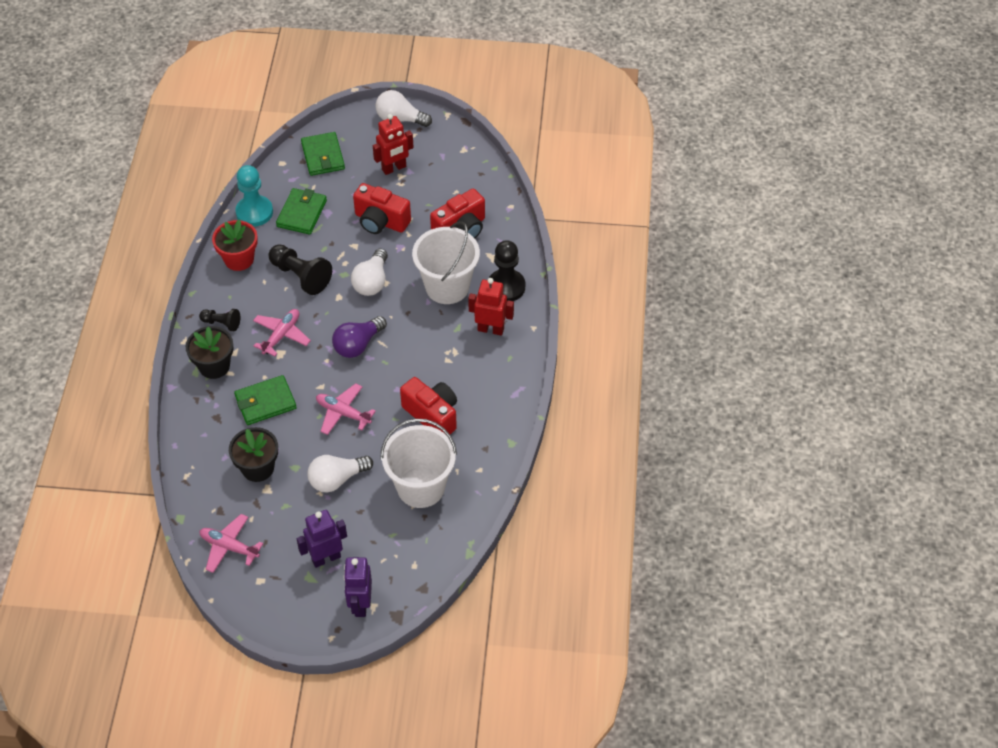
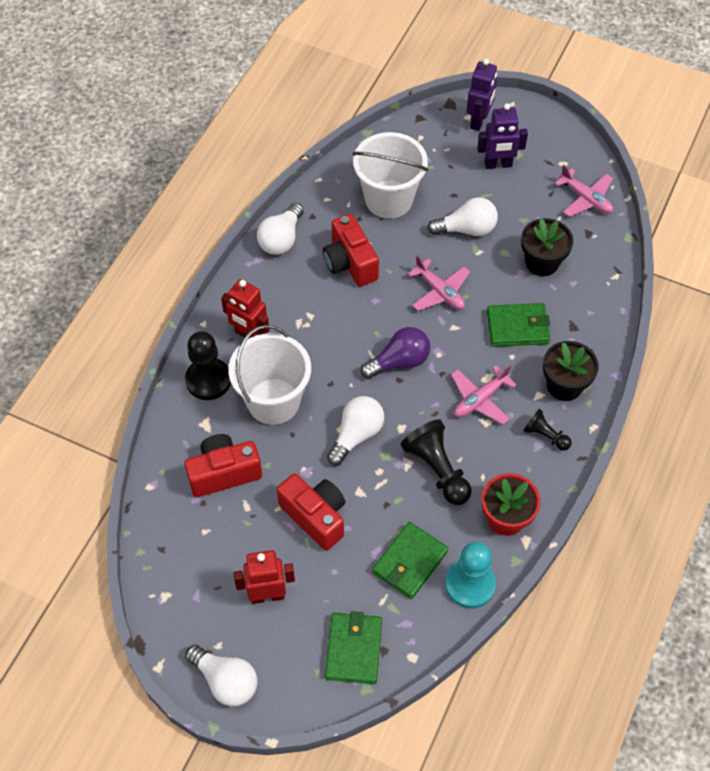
camera: 160 degrees left, 5 degrees up
(503, 418) = (281, 239): none -> white light bulb

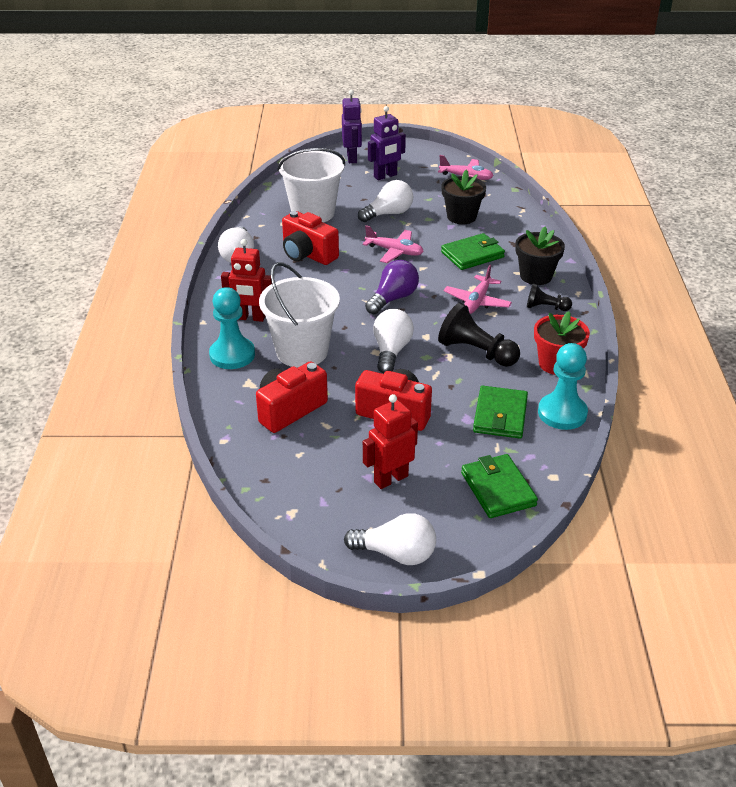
camera: 25 degrees left, 20 degrees down
(208, 380) = (232, 355): black pawn -> turquoise pawn

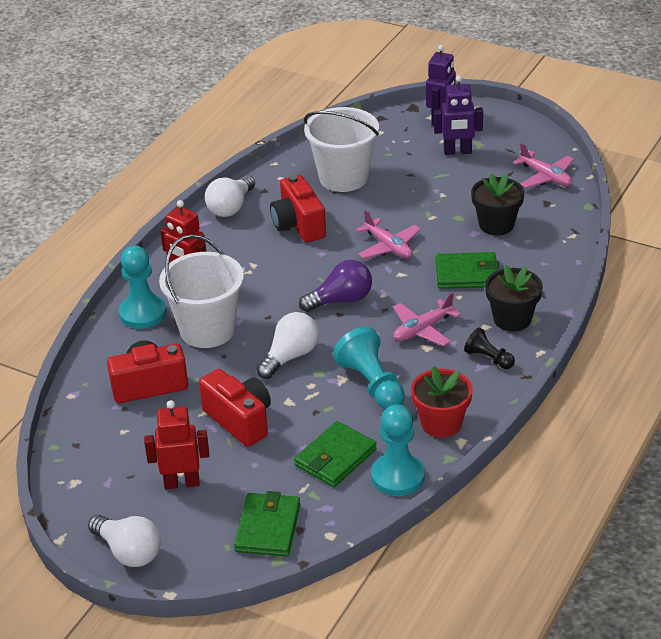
camera: 30 degrees right, 0 degrees up
(388, 214) = (421, 200): white light bulb -> none
(476, 352) = (372, 384): black pawn -> turquoise pawn

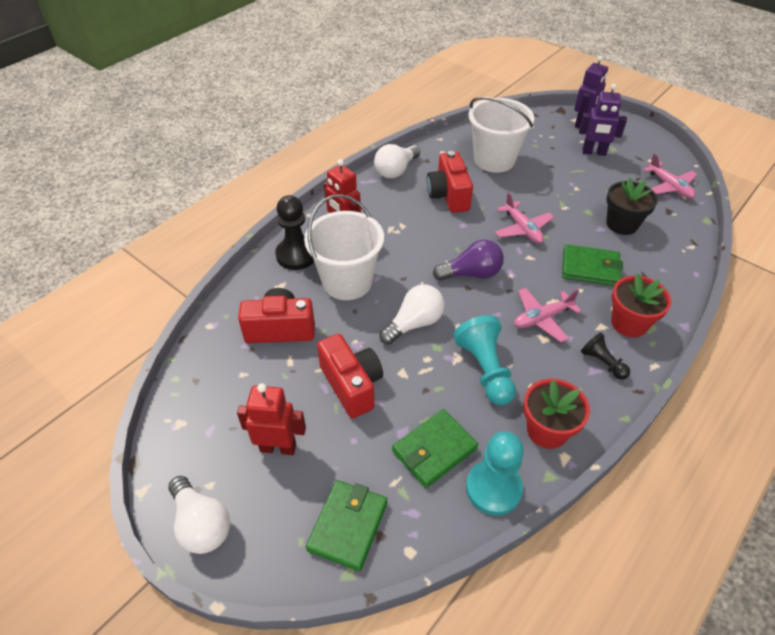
camera: 10 degrees right, 10 degrees up
(143, 313) = (296, 255): turquoise pawn -> black pawn
(512, 319) = (629, 323): black flower pot -> red flower pot

